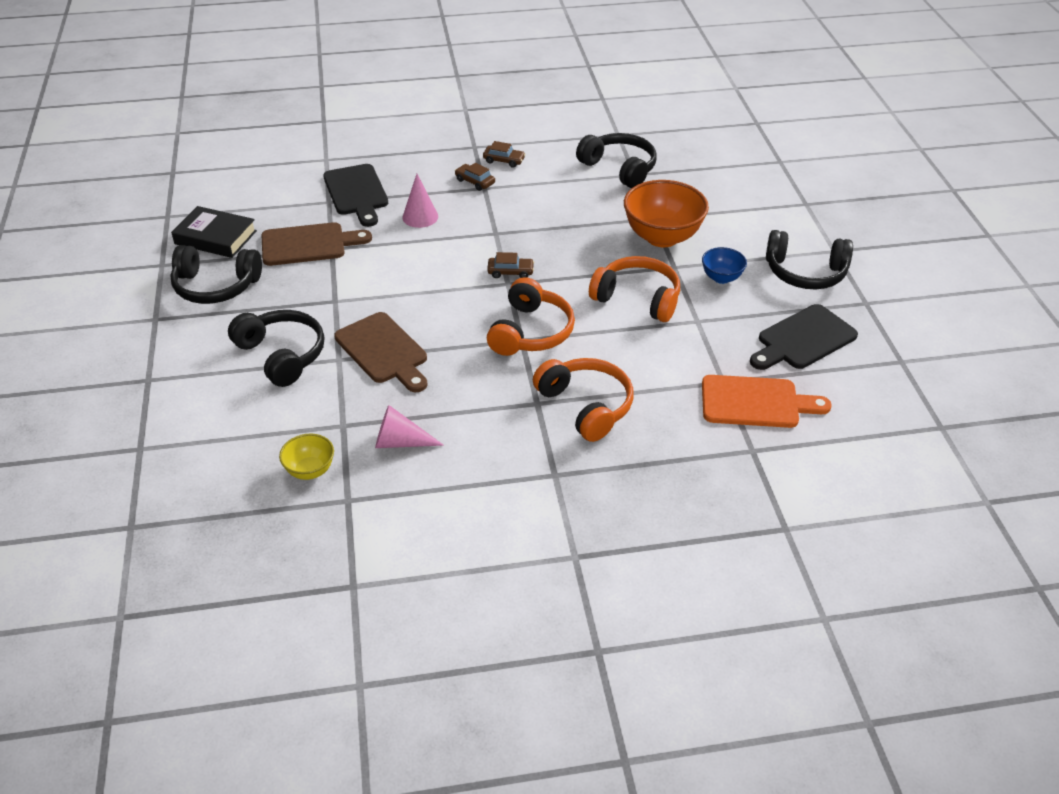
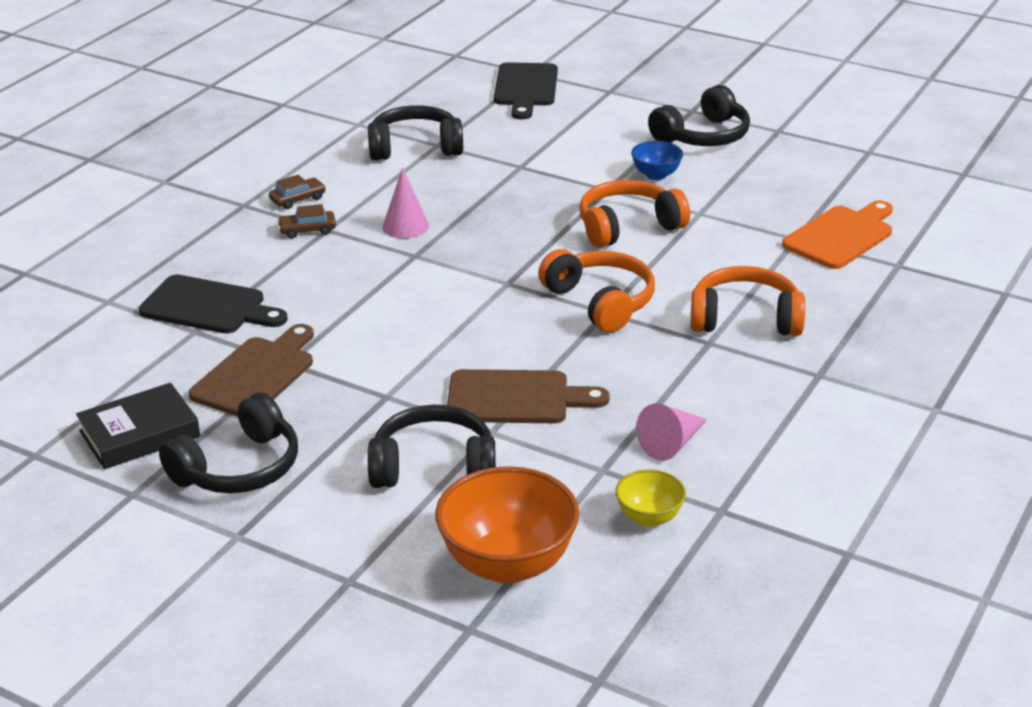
camera: 50 degrees left, 10 degrees down
(420, 217) = (317, 286): pink cone -> pink cone (405, 226)
(510, 272) = (491, 274): brown car -> none
(662, 237) = (556, 175): orange bowl -> orange bowl (508, 564)
(803, 339) = (788, 178): black cutting board -> black cutting board (525, 88)

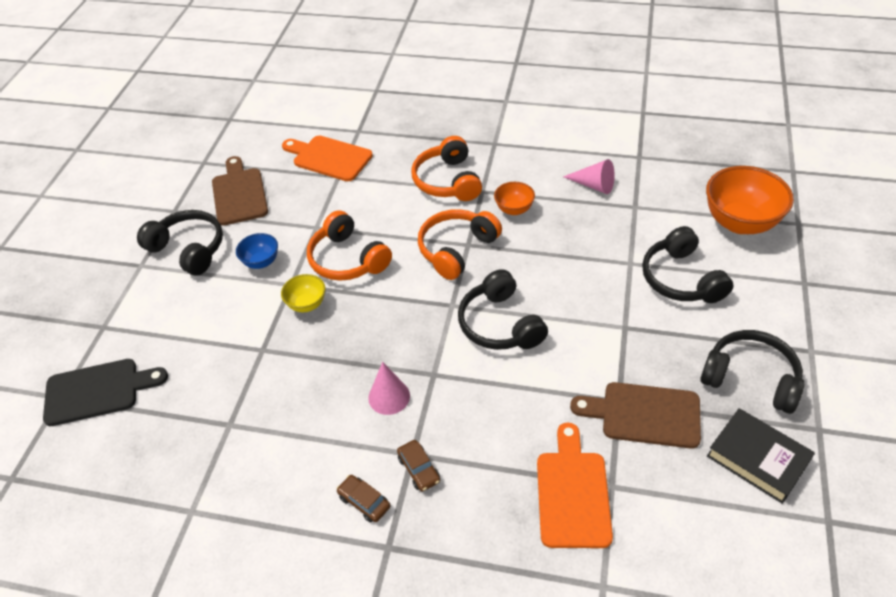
camera: 105 degrees left, 15 degrees up
(208, 307) = (572, 493): black cutting board -> orange cutting board
(415, 148) = (239, 440): black headphones -> black headphones (500, 324)
(516, 398) = (589, 261): brown cutting board -> brown cutting board (239, 194)
(649, 518) = (663, 180): yellow bowl -> yellow bowl (307, 304)
(654, 360) = (514, 209): none -> orange bowl

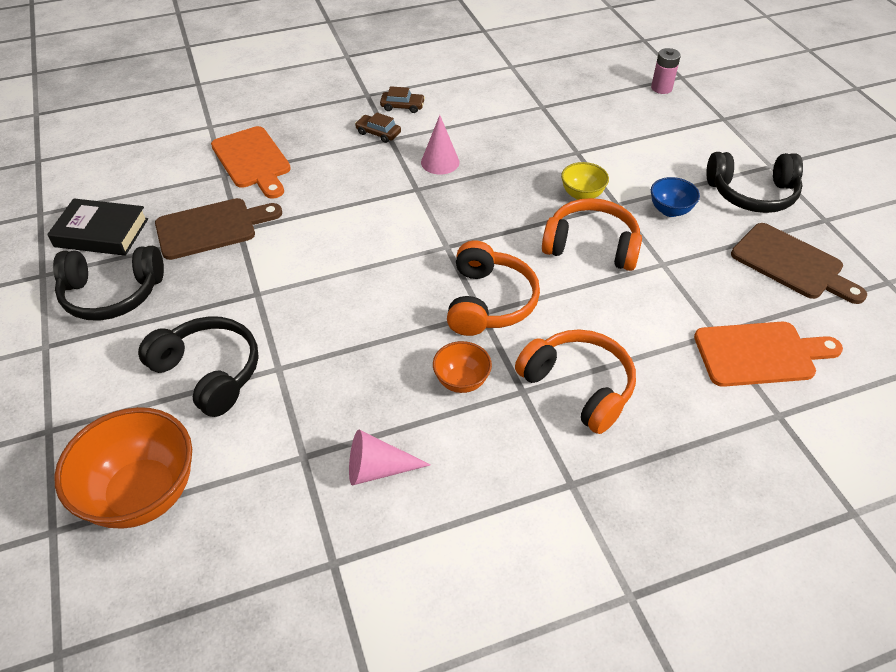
camera: 145 degrees right, 0 degrees up
(98, 391) = (661, 88): black cutting board -> pink battery
(500, 324) = (386, 248): black headphones -> none

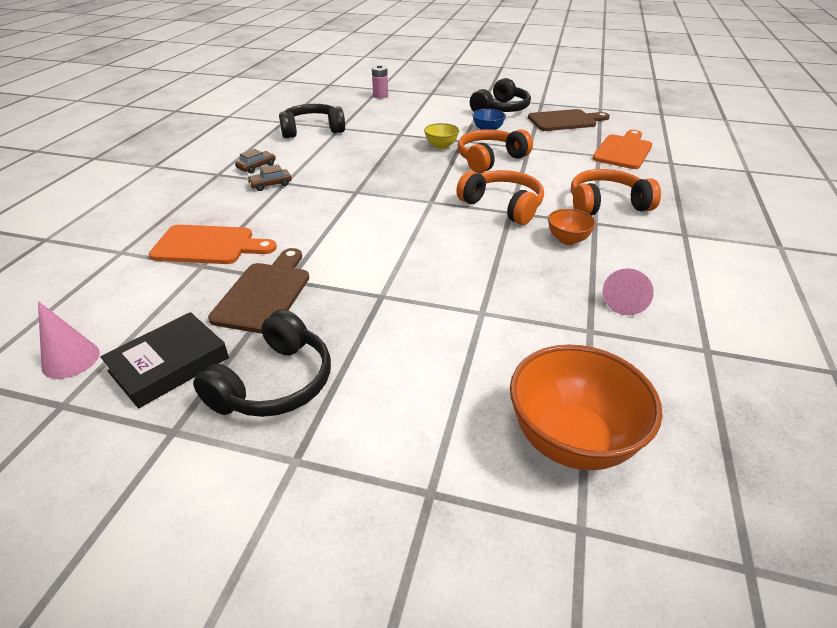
camera: 55 degrees left, 10 degrees down
(209, 373) = (451, 352): black headphones -> black headphones (312, 130)
(440, 162) = (340, 175): pink cone -> pink cone (71, 359)

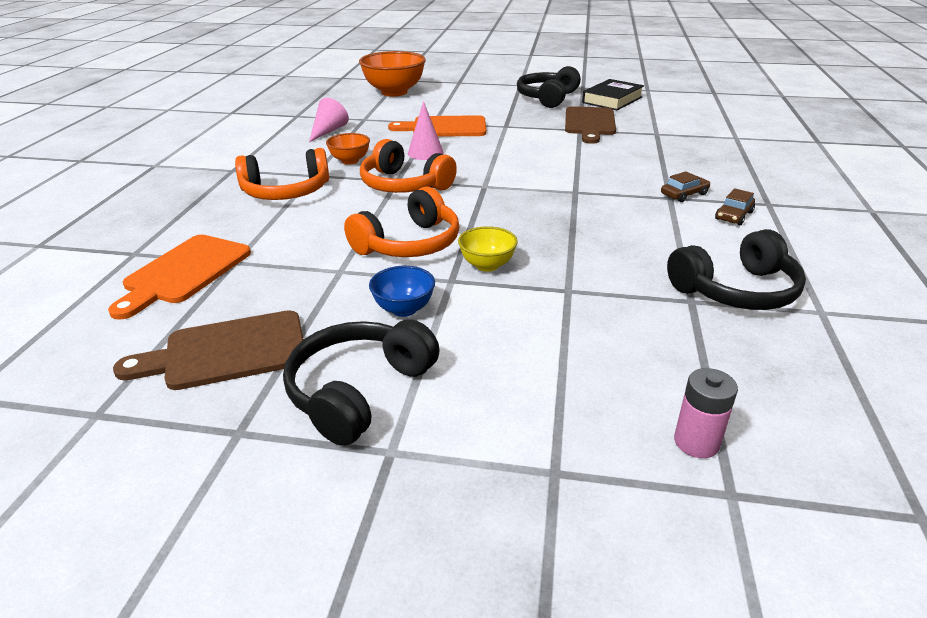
camera: 175 degrees right, 5 degrees down
(71, 359) = (670, 99): pink cone -> pink cone (425, 153)
(208, 245) = (670, 144): orange cutting board -> orange cutting board (444, 127)

